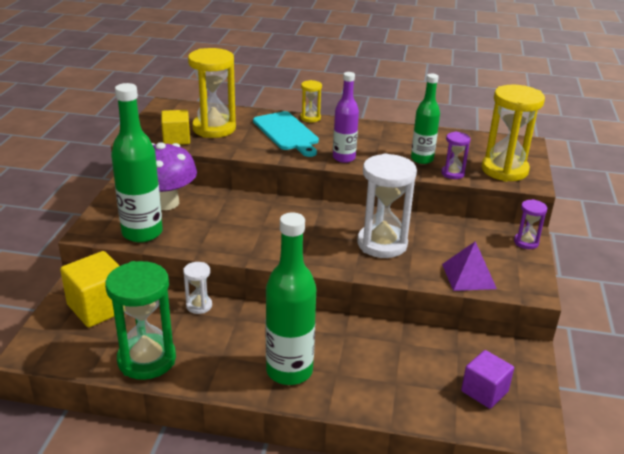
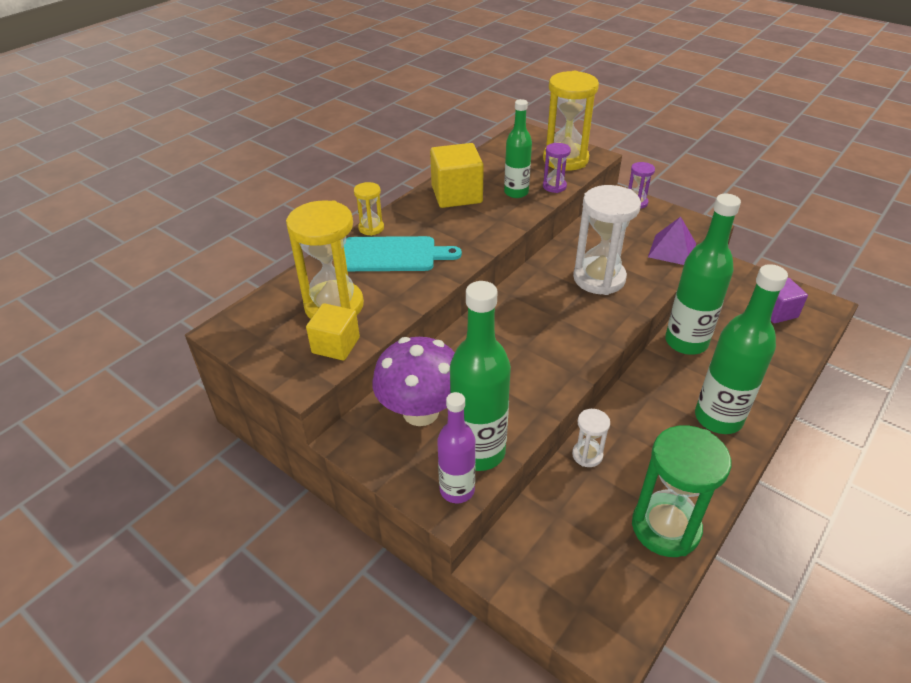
camera: 60 degrees left, 10 degrees up
(99, 307) = (549, 550): yellow cube -> yellow cube (456, 194)
(344, 158) = (480, 236): purple bottle -> purple bottle (457, 490)
(378, 335) = (686, 342): none -> green bottle

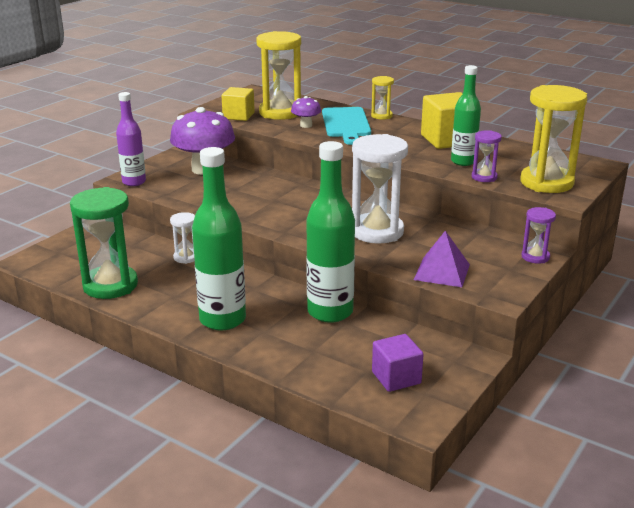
camera: 85 degrees right, 15 degrees down
(390, 285) = (306, 125): none -> purple mushroom
(478, 451) = (165, 187): green bottle -> none

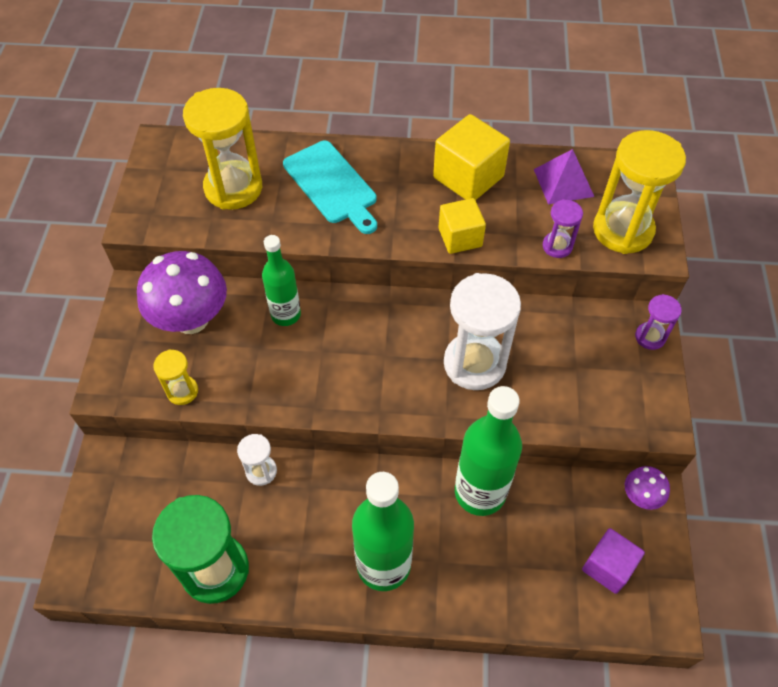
camera: 30 degrees left, 30 degrees up
(134, 182) = (124, 388): purple bottle -> none
(238, 116) = (187, 218): yellow cube -> yellow cube (460, 237)
(306, 125) = (287, 208): purple mushroom -> purple mushroom (640, 496)
(381, 116) = (359, 148): yellow hourglass -> yellow hourglass (182, 391)
(442, 272) = (584, 409): purple pyramid -> purple pyramid (563, 182)
(463, 162) = (515, 221): green bottle -> green bottle (286, 314)

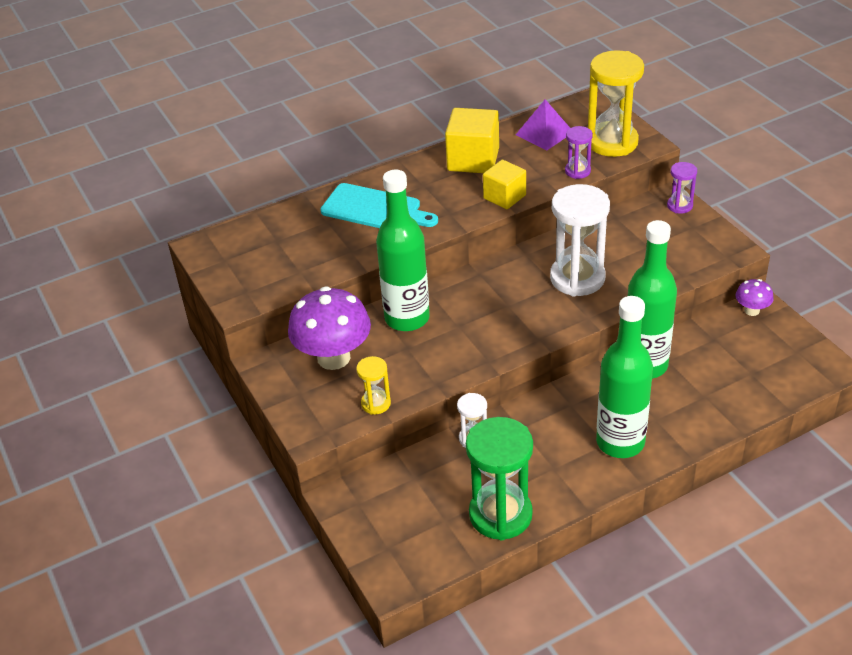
camera: 30 degrees left, 15 degrees down
(233, 188) = (297, 246): yellow hourglass -> none
(286, 314) = (407, 318): green bottle -> green bottle, size x1.60
(608, 567) = (768, 360): purple cube -> none

